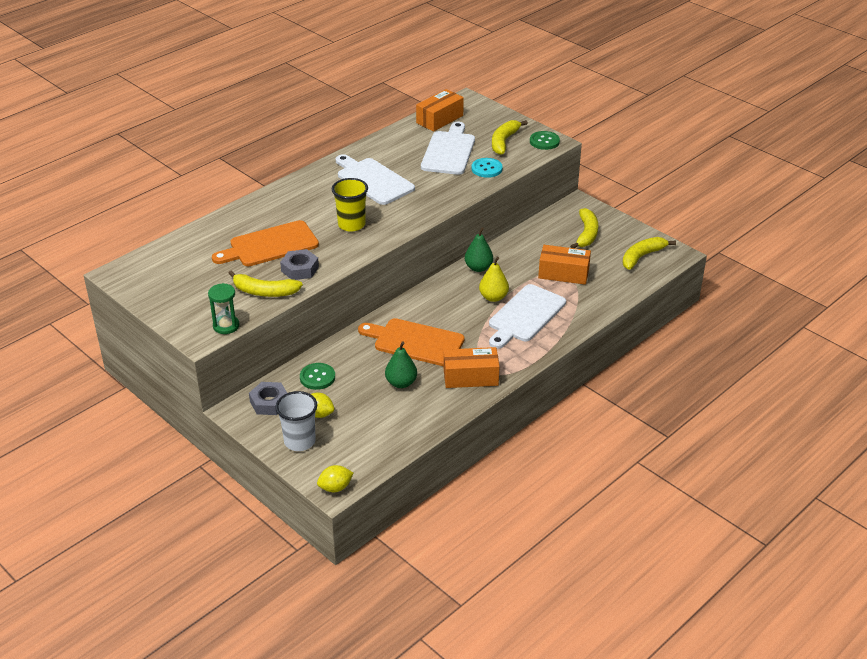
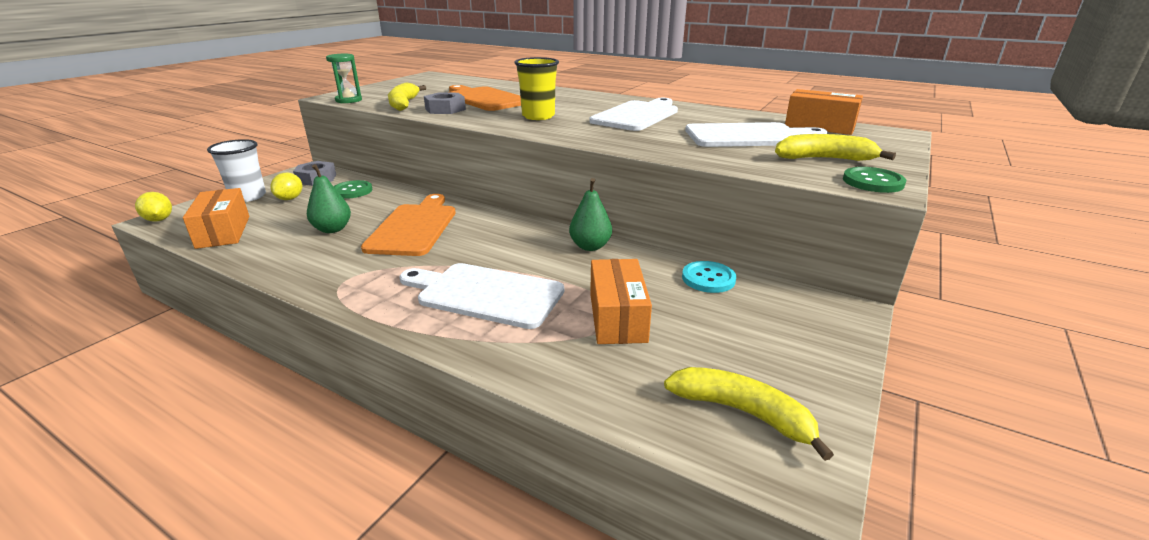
camera: 75 degrees right, 10 degrees down
(470, 377) = (335, 269): orange box -> orange box (223, 232)
(486, 169) = (732, 156): turquoise button -> turquoise button (708, 278)
(493, 297) = (524, 264): yellow pear -> none
(586, 234) = (758, 329): yellow banana -> none

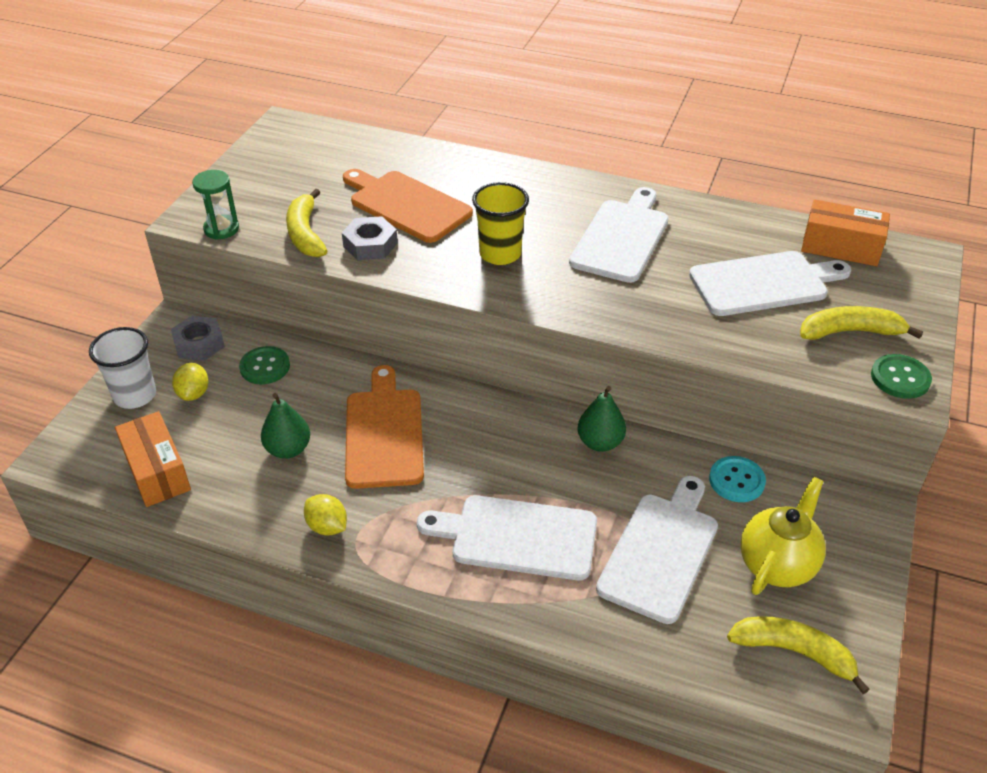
camera: 10 degrees left, 15 degrees up
(159, 220) = (56, 459): yellow lemon -> yellow lemon (327, 527)
(617, 317) = (660, 551): orange box -> white cutting board
(736, 338) = (777, 564): none -> yellow teapot

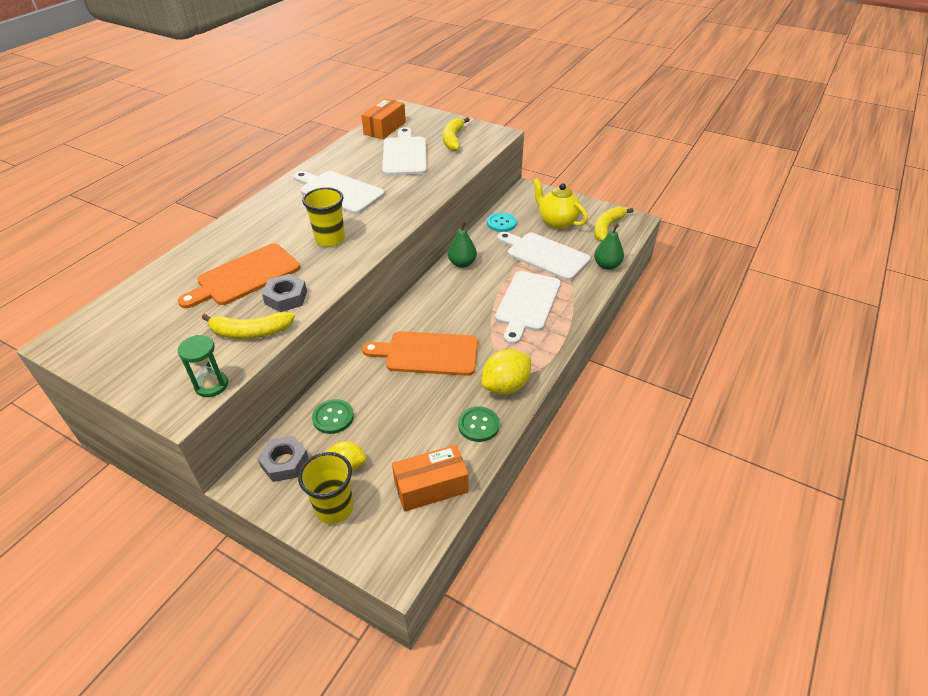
camera: 80 degrees left, 0 degrees up
(135, 395) = (334, 508): white cup -> yellow cup
(288, 449) = (429, 405): green pear -> green pear (607, 265)
(327, 527) = (505, 386): yellow lemon -> yellow lemon, size x1.62
(900, 378) = (490, 134): green button -> green button (478, 425)

